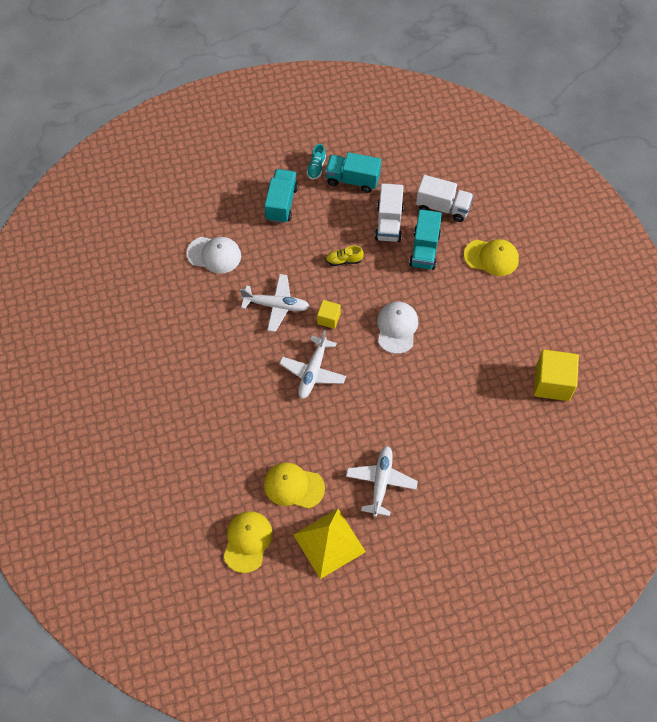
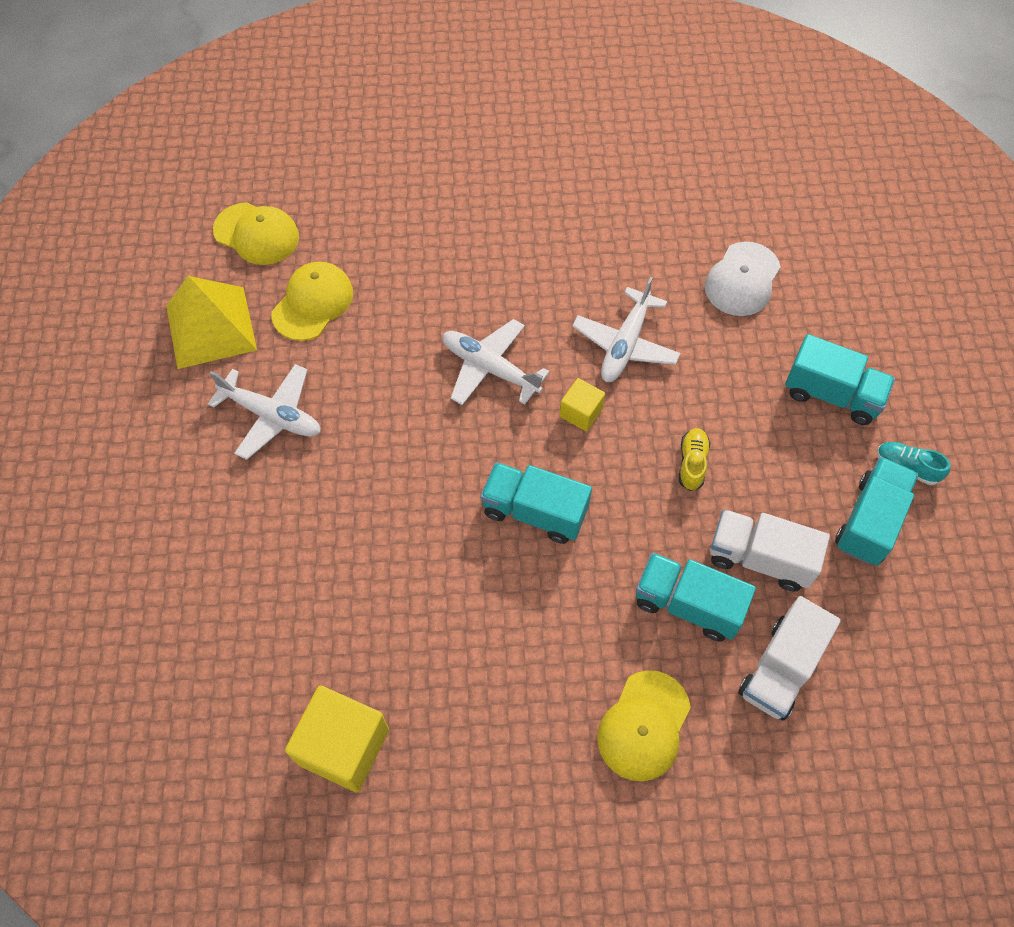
camera: 105 degrees right, 0 degrees up
(397, 328) = (534, 512): white cap -> turquoise truck

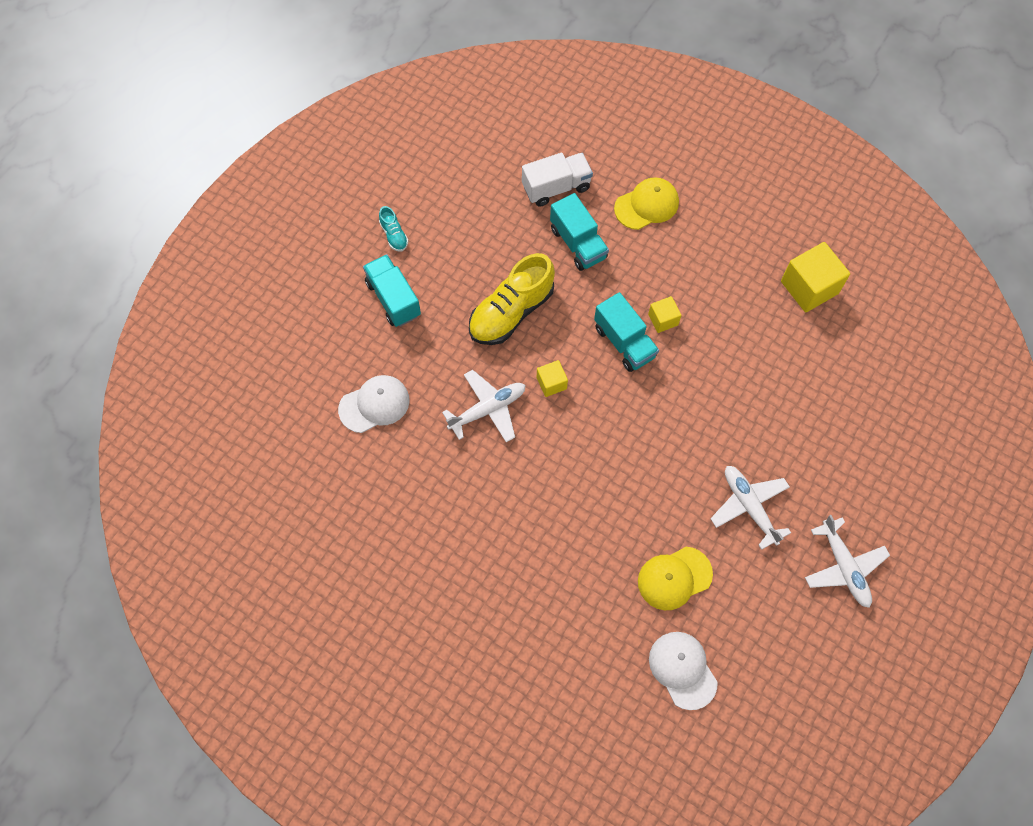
camera: 145 degrees left, 5 degrees up
(211, 327) = (757, 605): yellow pyramid -> none
(256, 234) = (682, 669): yellow cap -> white cap
(489, 368) = (586, 449): white plane -> white plane (844, 567)
(508, 571) = (663, 319): none -> yellow cube
(692, 463) = (511, 312): yellow shoe -> yellow shoe, size x2.21
(760, 558) = (519, 241): white truck -> none
(869, 521) = (443, 222): turquoise truck -> none

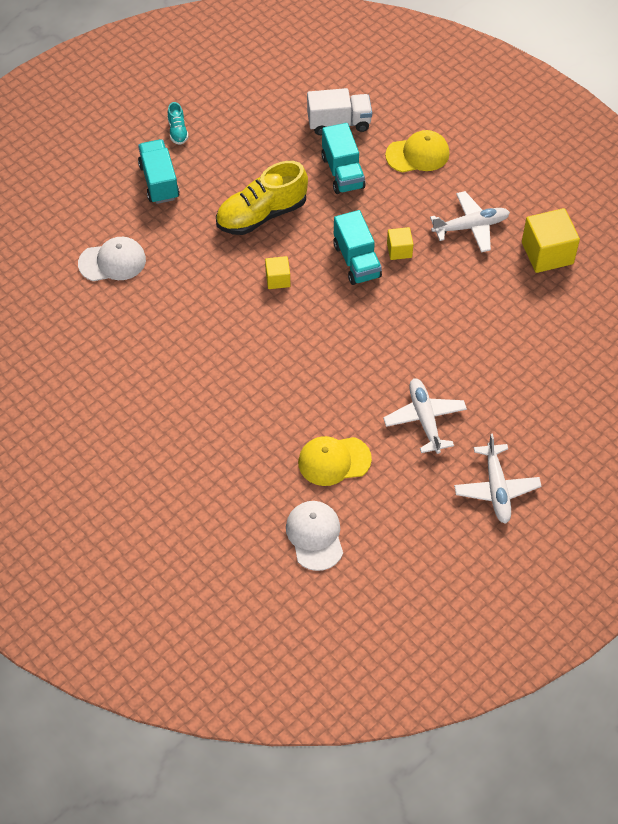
camera: 15 degrees right, 10 degrees down
(488, 409) = (212, 287): white plane -> white plane (471, 226)

